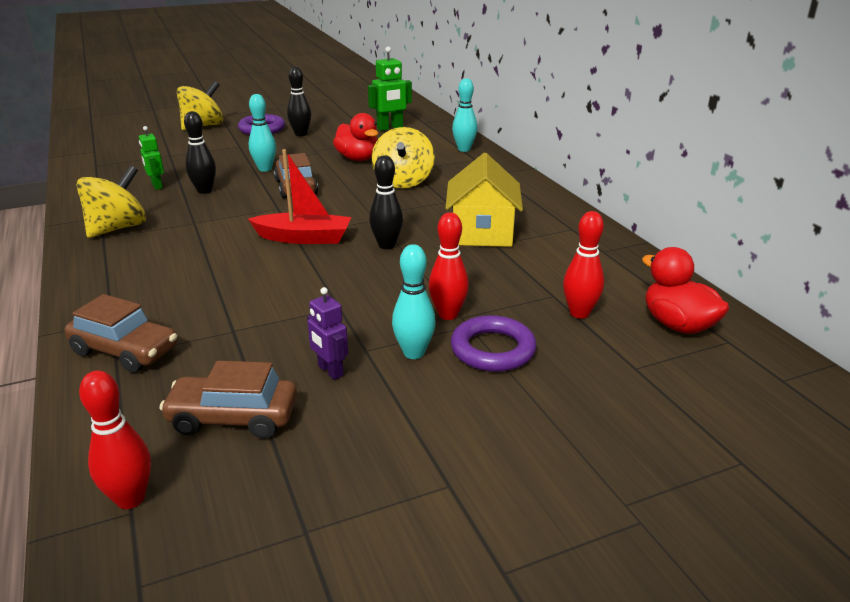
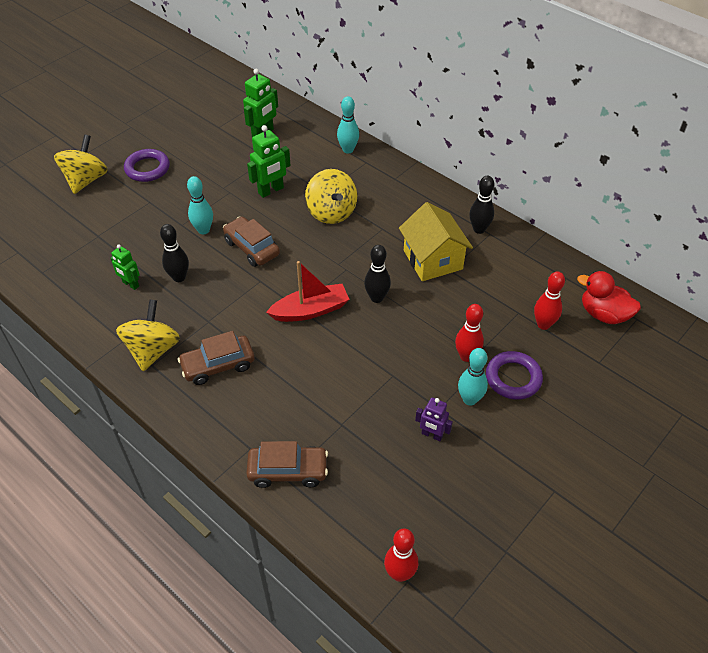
camera: 25 degrees left, 20 degrees up
(233, 418) = (406, 495): brown car -> brown car (218, 365)
(301, 134) = (191, 166): black bowling pin -> black bowling pin (479, 229)
(358, 159) = (271, 190): red duck -> green robot

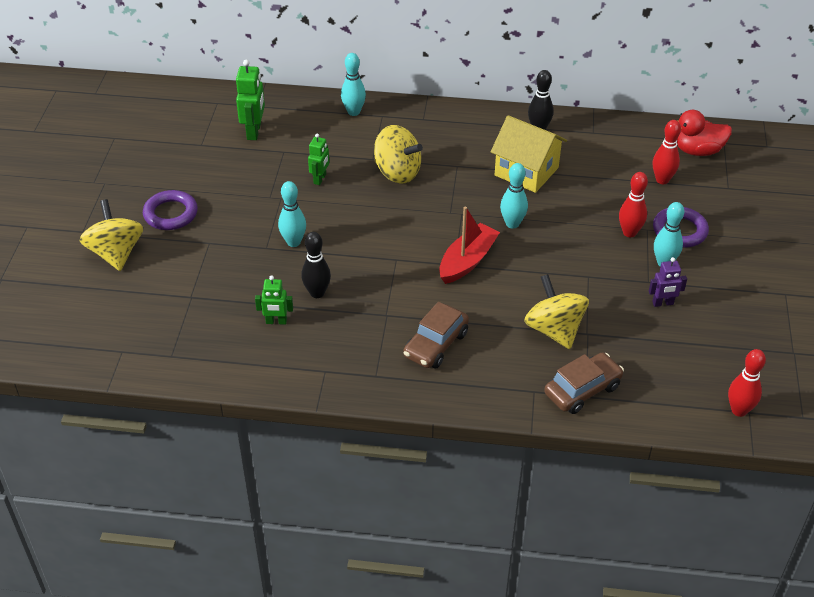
camera: 35 degrees left, 5 degrees down
(153, 350) = (363, 363): yellow spinning top -> yellow spinning top (554, 330)
(252, 248) = (357, 236): brown car -> none
(271, 190) = (320, 179): green robot -> green robot, size x0.64
(376, 298) = (512, 224): black bowling pin -> turquoise bowling pin

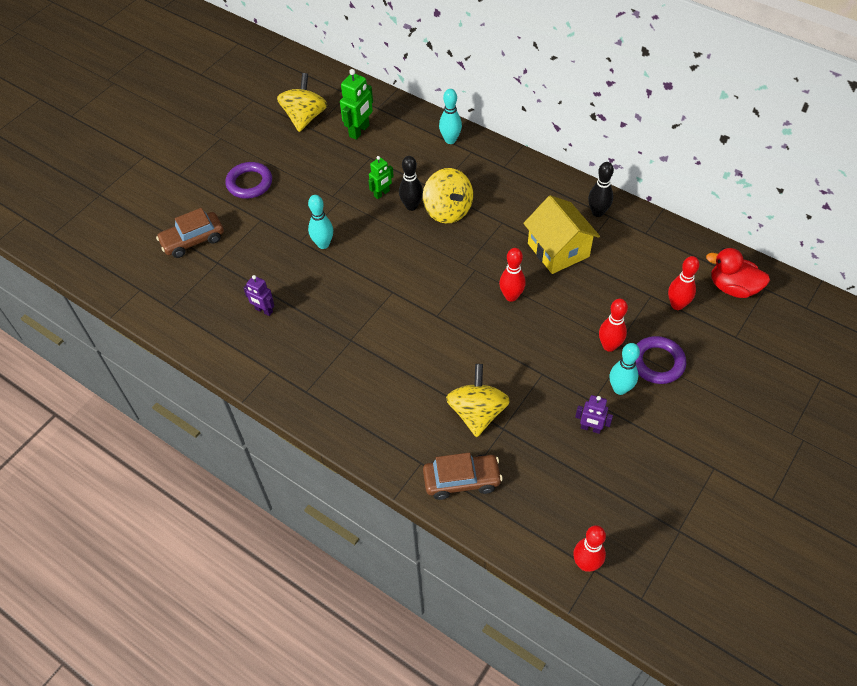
camera: 30 degrees right, 10 degrees up
(116, 253) = (189, 203): yellow spinning top -> yellow spinning top (305, 117)
(276, 321) = (264, 310): green robot -> purple robot
(317, 293) = (311, 297): black bowling pin -> black bowling pin (411, 206)
(436, 344) = (371, 384): brown car -> brown car (193, 240)
(467, 261) = (449, 317): red boat -> none
(512, 224) = (511, 296): turquoise bowling pin -> red bowling pin

